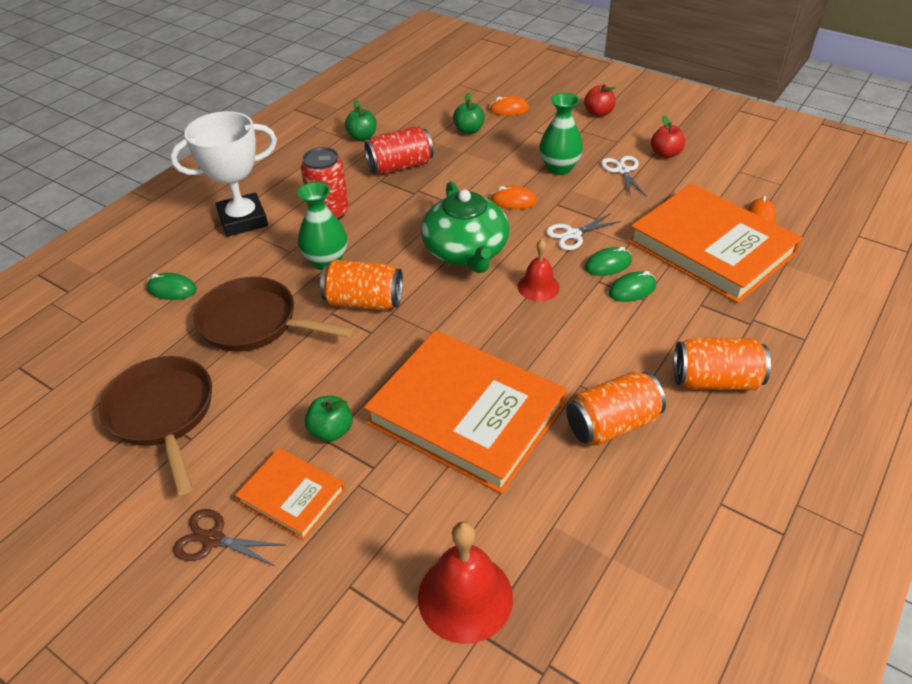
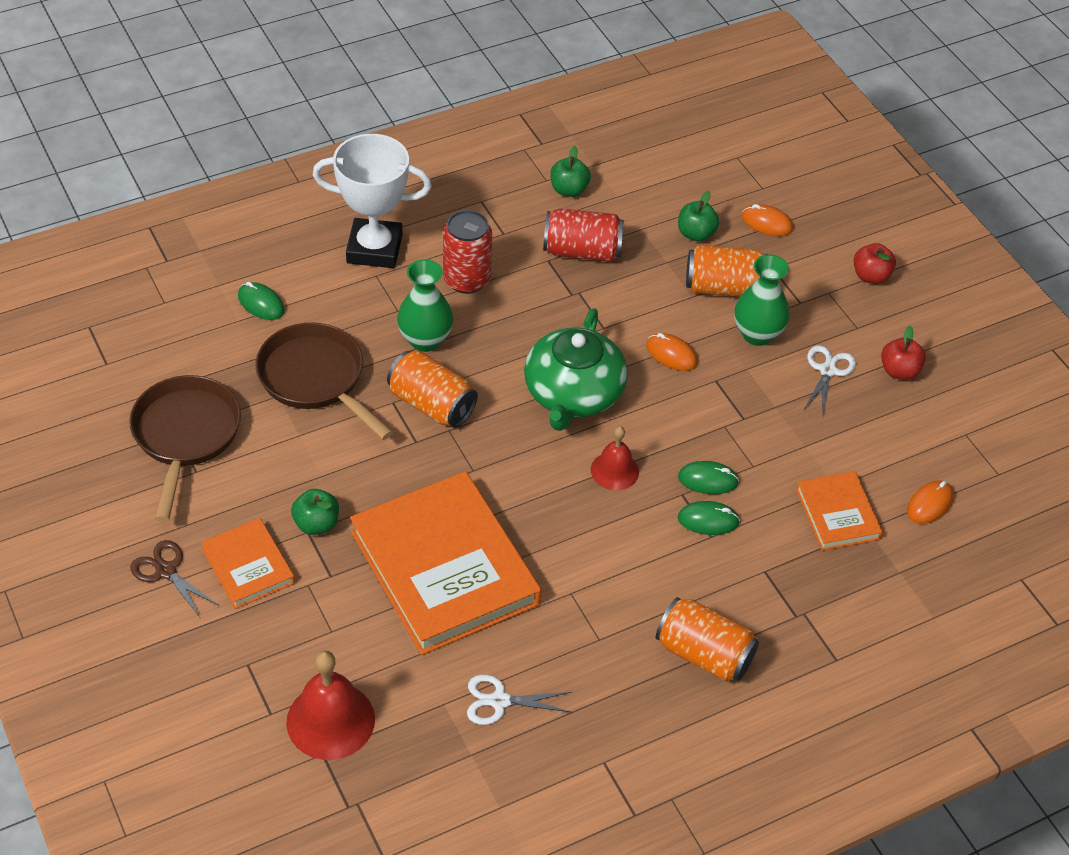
camera: 25 degrees right, 5 degrees up
(573, 234) = (701, 427): white scissors -> white scissors (499, 701)
(612, 424) = (568, 644): orange can -> orange can (724, 287)
(711, 248) = (837, 514): orange book -> orange book, size x0.49

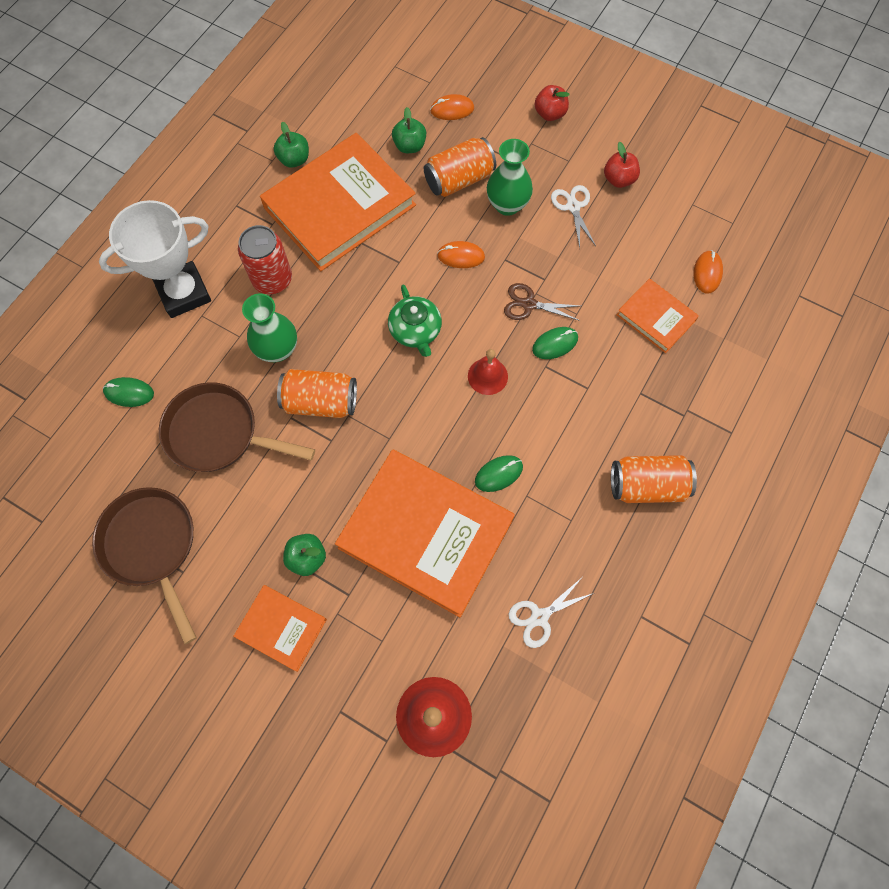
camera: 30 degrees left, 20 degrees up
(166, 571) = (221, 674): brown scissors -> brown scissors (529, 304)
(573, 394) = (415, 330): green teapot -> green teapot, size x0.62
(582, 251) = (339, 206): red can -> orange book
(708, 520) = (577, 376): green mouse -> green mouse (498, 474)

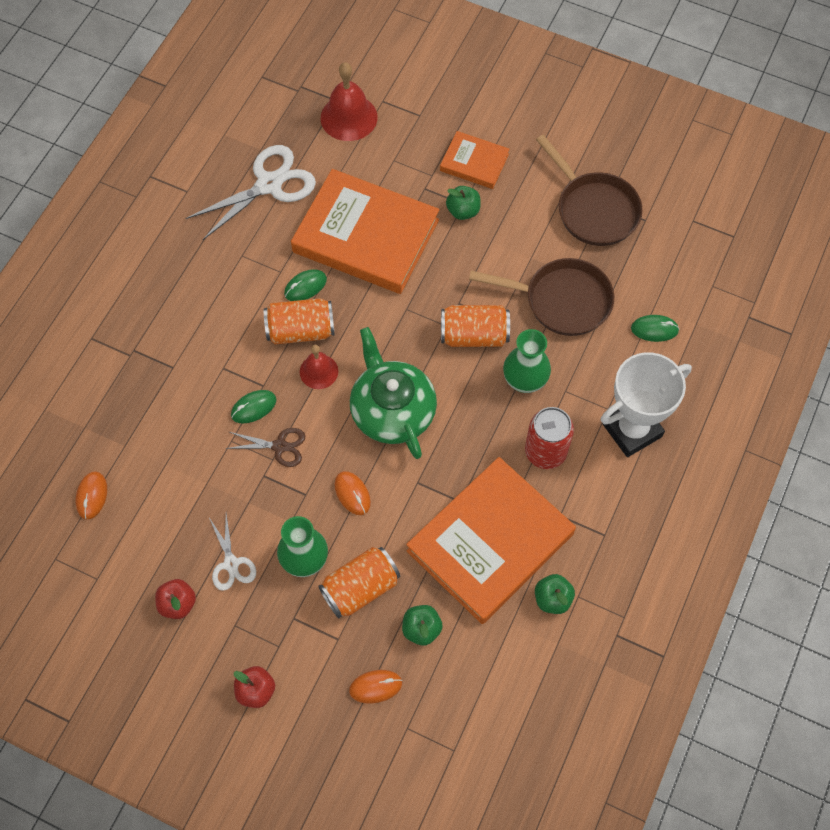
camera: 175 degrees right, 5 degrees down
(415, 330) = (392, 410): green teapot -> green teapot, size x1.62
(461, 256) = (352, 494): orange mouse -> orange mouse turned 60 degrees clockwise
(539, 617) = (269, 184): white scissors -> white scissors, size x1.84
(647, 485) = (173, 287): orange can -> orange can (300, 331)
(656, 317) = (151, 443): orange book -> none

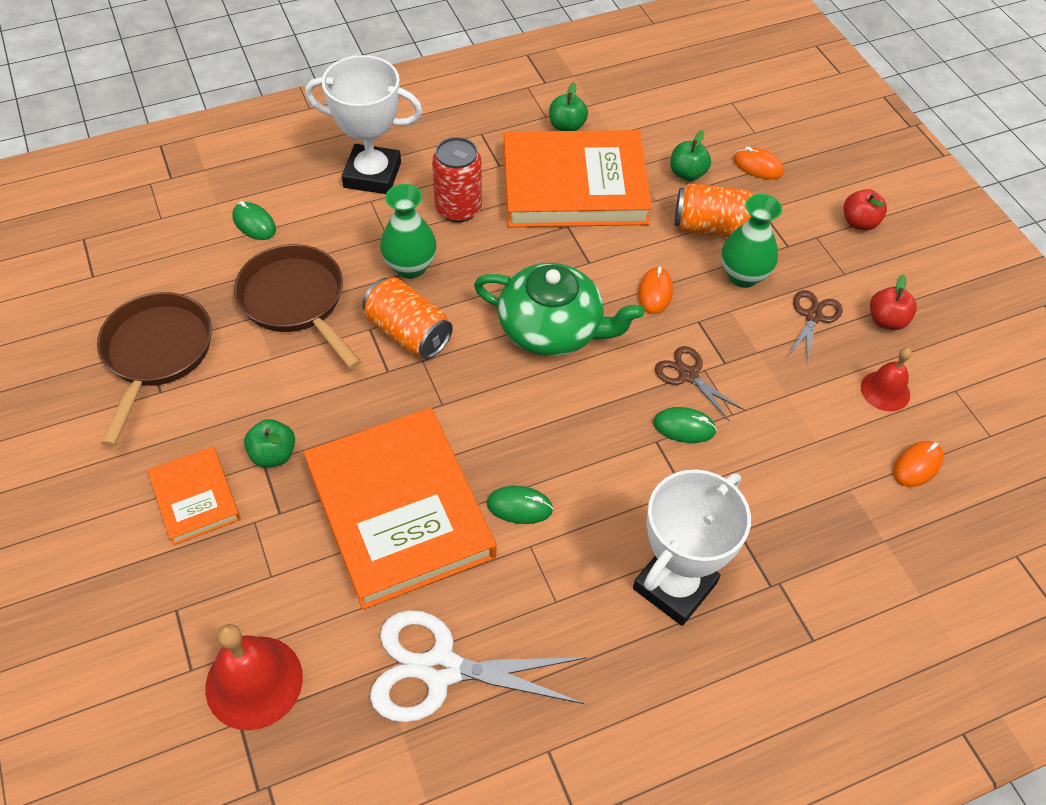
camera: 140 degrees left, 10 degrees down
(186, 310) = (674, 585): none -> white trophy
(231, 564) = (813, 316): white scissors -> brown scissors
(300, 331) = (568, 464): orange can -> none
(319, 371) = (588, 412): red bell -> red bell (885, 390)
(392, 410) = (552, 329): green teapot -> green teapot turned 90 degrees counterclockwise

